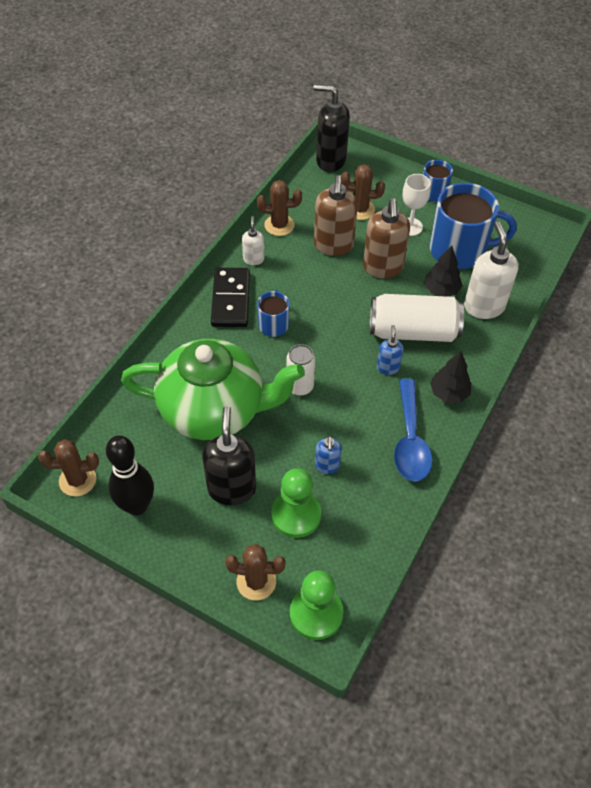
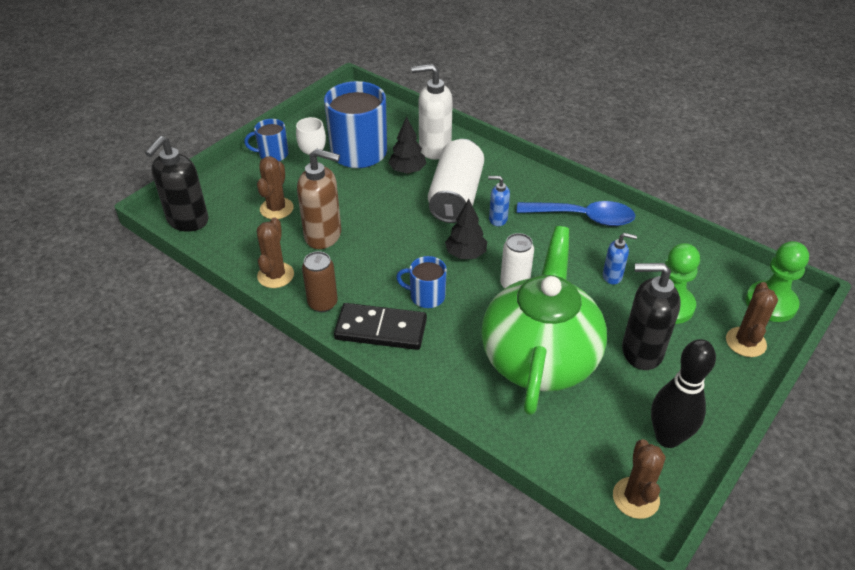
camera: 80 degrees left, 10 degrees down
(253, 259) = (322, 303): white soap dispenser -> brown can
(382, 268) = (367, 204): brown soap dispenser -> none
(448, 393) = (532, 186): black tree -> black tree (465, 254)

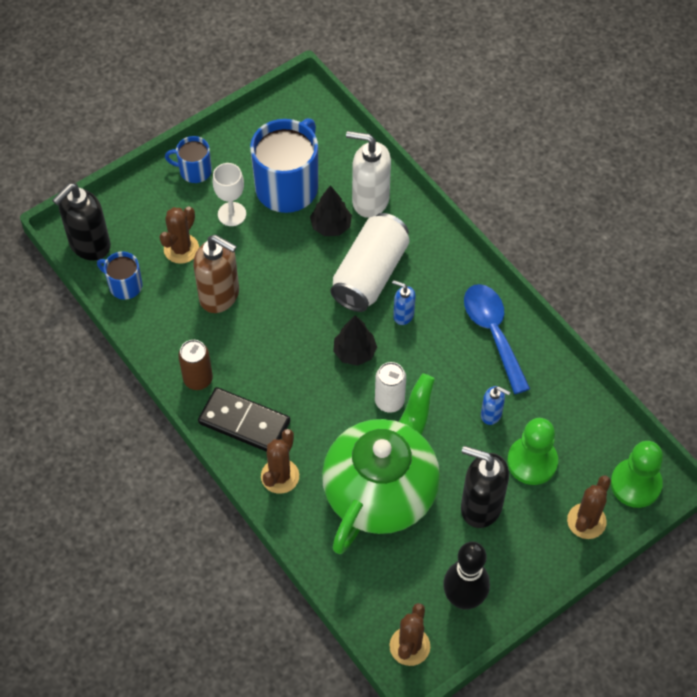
camera: 15 degrees right, 15 degrees up
(275, 275) = (161, 335): brown cactus -> brown cactus (280, 476)
(426, 296) = (299, 394): blue mug -> blue mug (124, 285)
(583, 217) = (493, 333): blue spoon -> blue spoon turned 135 degrees counterclockwise

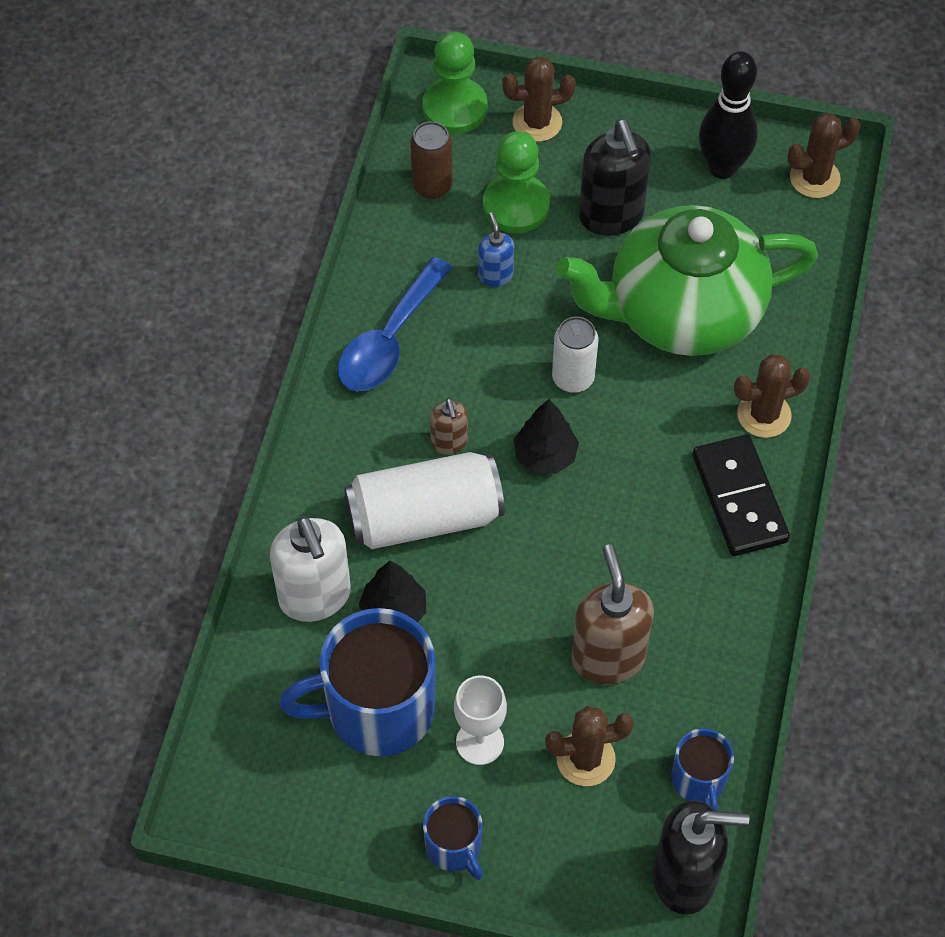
camera: 130 degrees left, 0 degrees up
(198, 379) = (736, 589): brown can -> brown can (432, 185)
(403, 315) = (449, 443): blue soap dispenser -> brown soap dispenser

